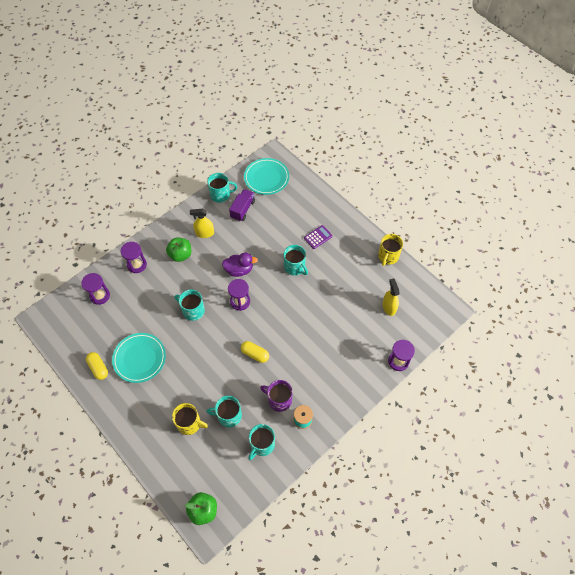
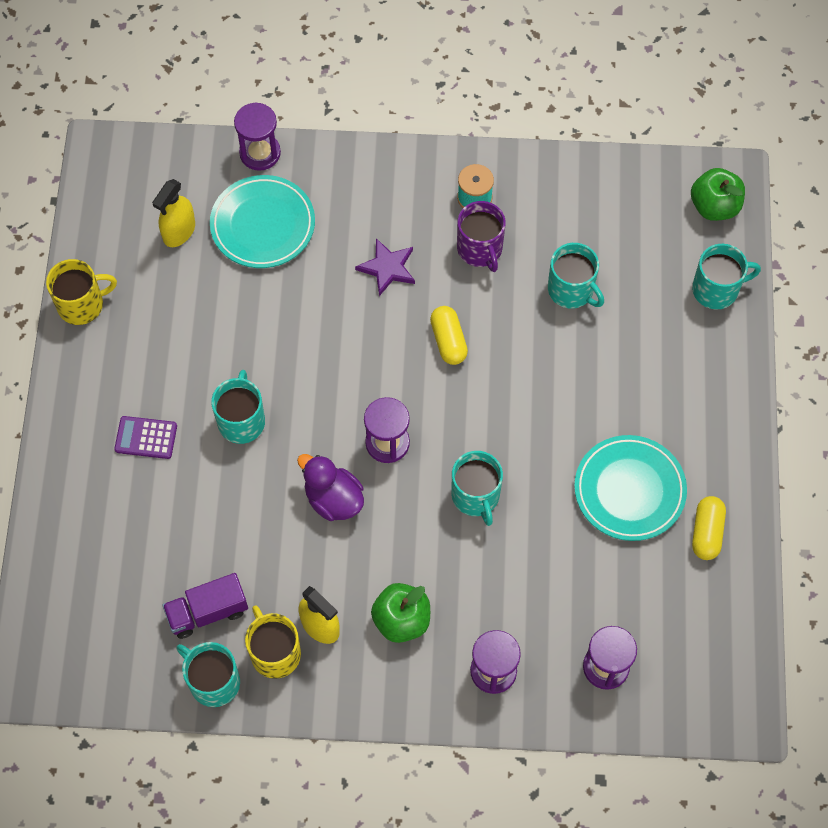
camera: 135 degrees left, 5 degrees up
(189, 423) = (637, 328): yellow mug -> yellow mug (275, 652)
(262, 444) = (562, 215): turquoise mug -> turquoise mug (716, 289)
(266, 178) = (96, 639): turquoise plate -> turquoise plate (263, 225)
(304, 361) = (387, 268): none -> purple star

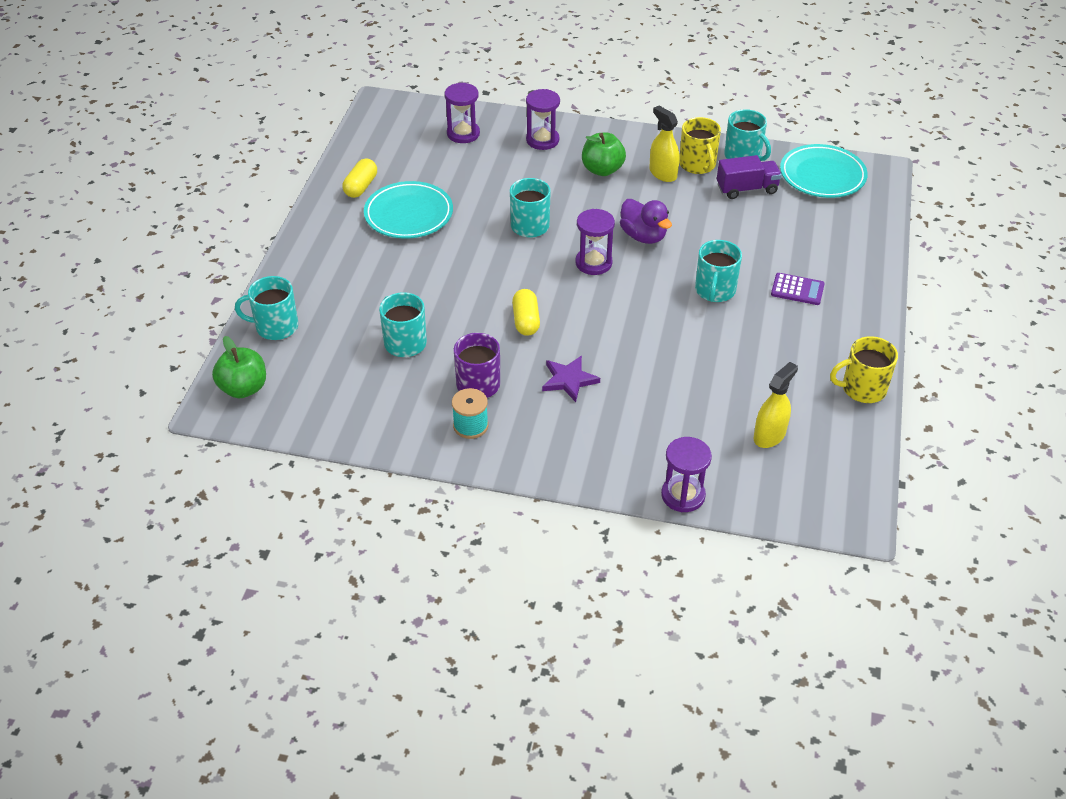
camera: 170 degrees left, 20 degrees down
(263, 225) = (685, 430): turquoise plate -> turquoise plate (822, 176)

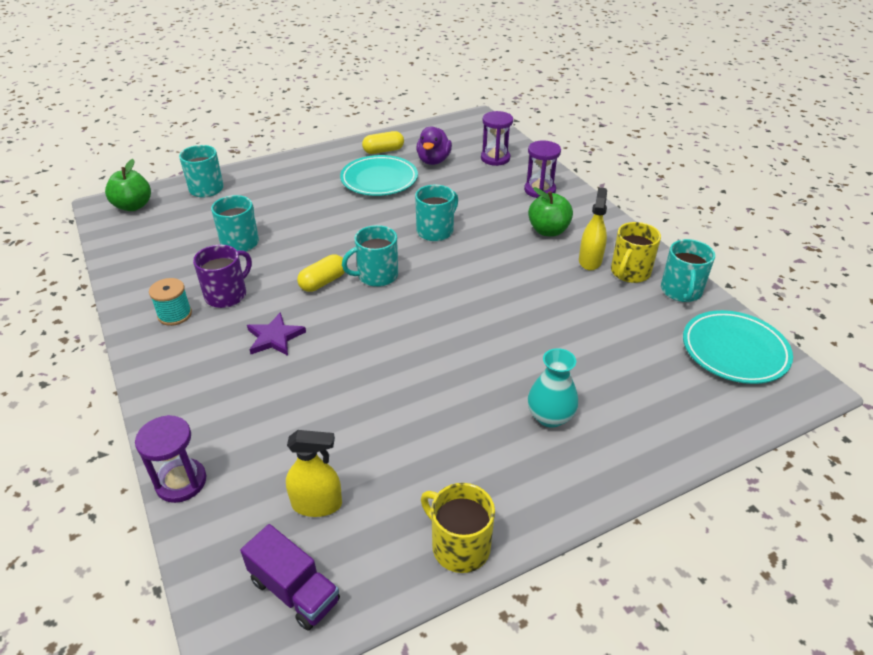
camera: 50 degrees right, 5 degrees down
(593, 263) = (431, 281): purple hourglass -> none
(643, 236) = (498, 289): purple duck -> purple duck (433, 161)
(715, 290) = (481, 363): turquoise mug -> turquoise mug (376, 275)
(747, 189) = (642, 314): purple truck -> purple truck (294, 590)
(797, 290) = (550, 417): purple calculator -> turquoise vase

